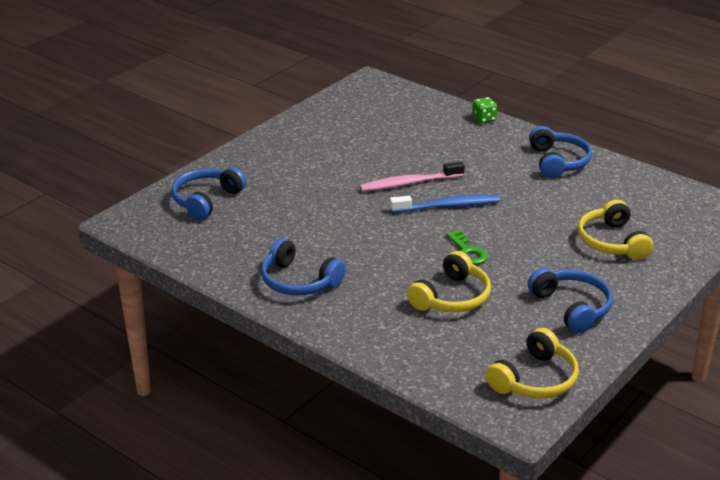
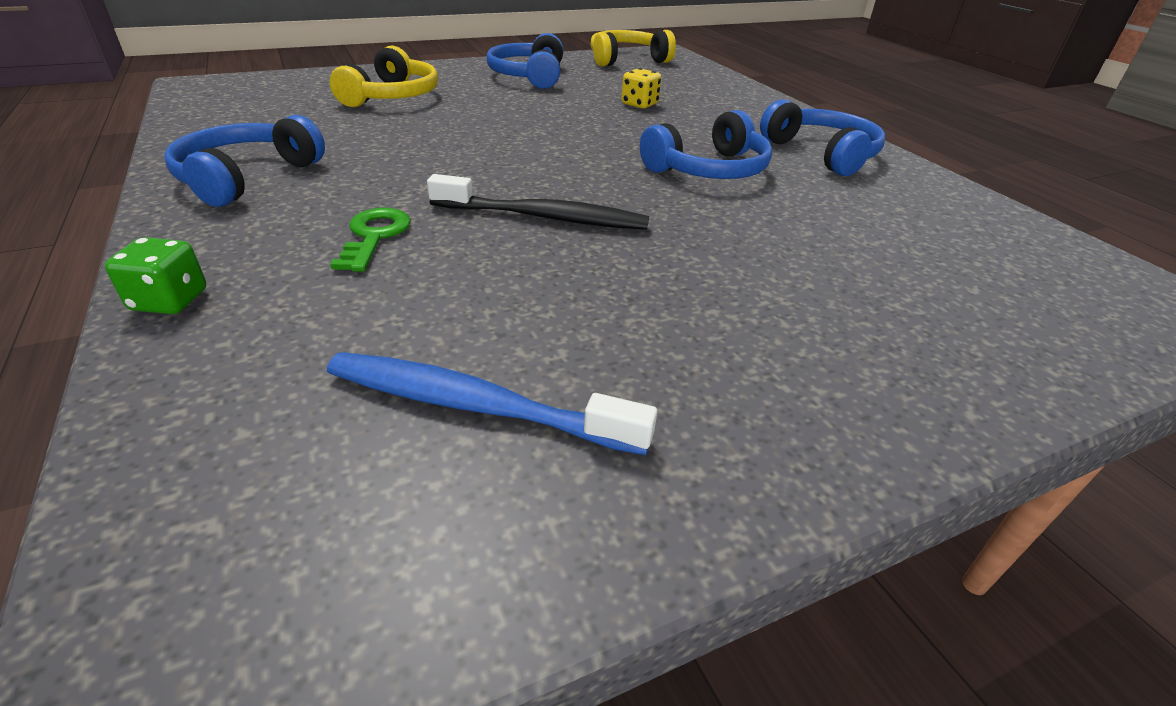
camera: 155 degrees left, 5 degrees up
(206, 200) = (995, 304): blue headphones -> blue headphones (709, 170)
(410, 183) = (542, 217): pink toothbrush -> black toothbrush
(447, 206) = (527, 172): blue toothbrush -> blue toothbrush (478, 406)
(452, 297) = (639, 104): yellow headphones -> yellow dice
(468, 252) = (571, 127): green key -> green key (374, 236)

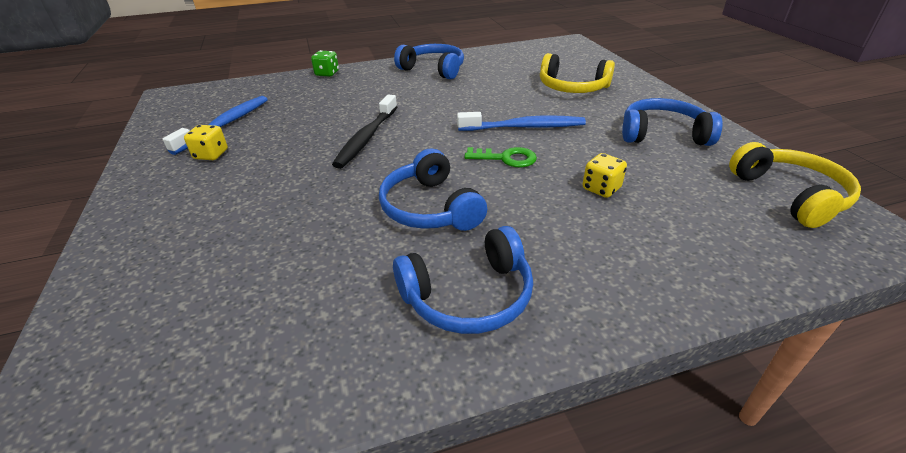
camera: 100 degrees right, 0 degrees up
(374, 236) = (362, 99): green key -> green key (506, 158)
(510, 124) = (523, 127): none -> blue toothbrush
(634, 380) = (211, 155): none -> yellow dice

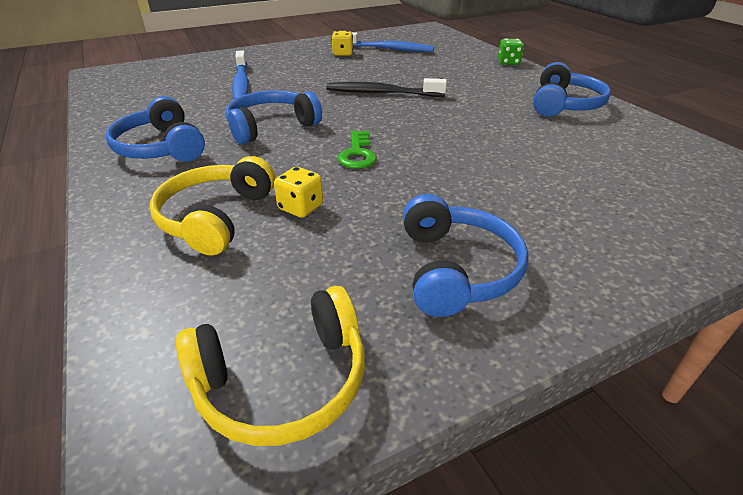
camera: 80 degrees right, 0 degrees up
(523, 127) = (433, 161): blue toothbrush -> blue toothbrush (241, 83)
(572, 87) = (583, 196): yellow headphones -> yellow headphones (215, 217)

